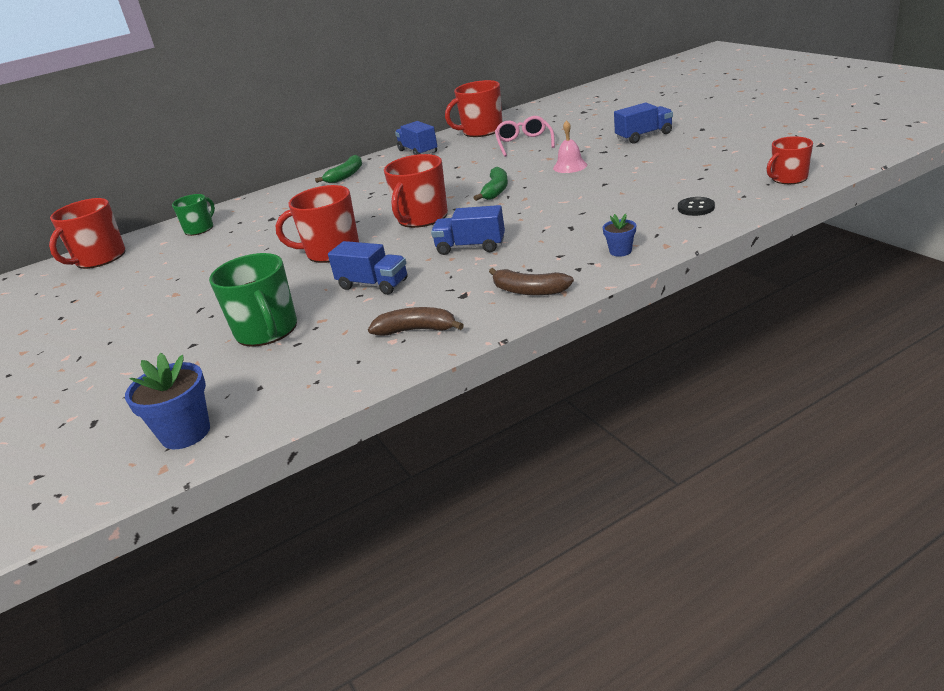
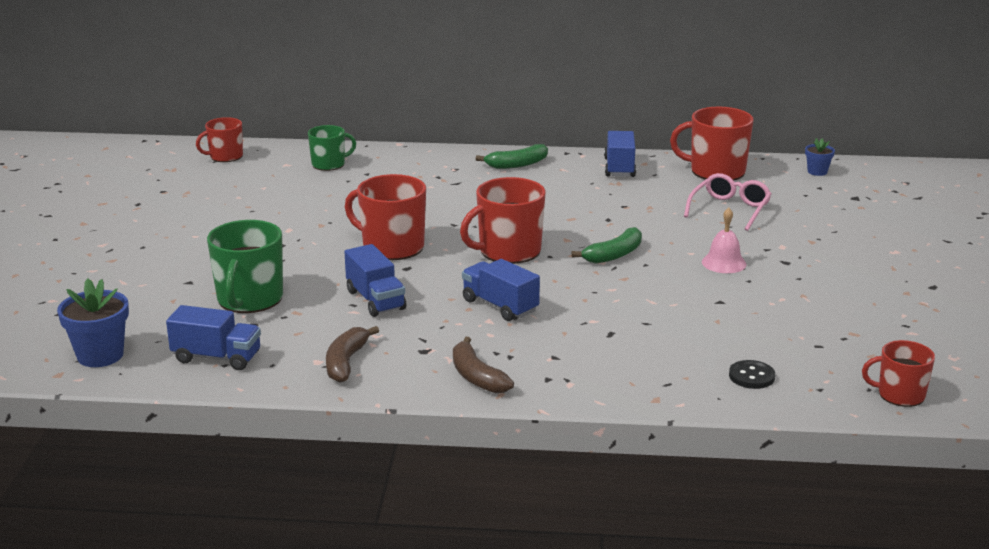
camera: 30 degrees right, 5 degrees down
(100, 258) = (225, 156): red mug -> red mug, size x0.62
(416, 330) = (346, 362): brown banana -> brown banana turned 120 degrees counterclockwise
(620, 251) = (608, 382): blue flower pot -> blue flower pot (817, 172)
(644, 136) = (857, 264): blue truck -> blue truck (217, 357)

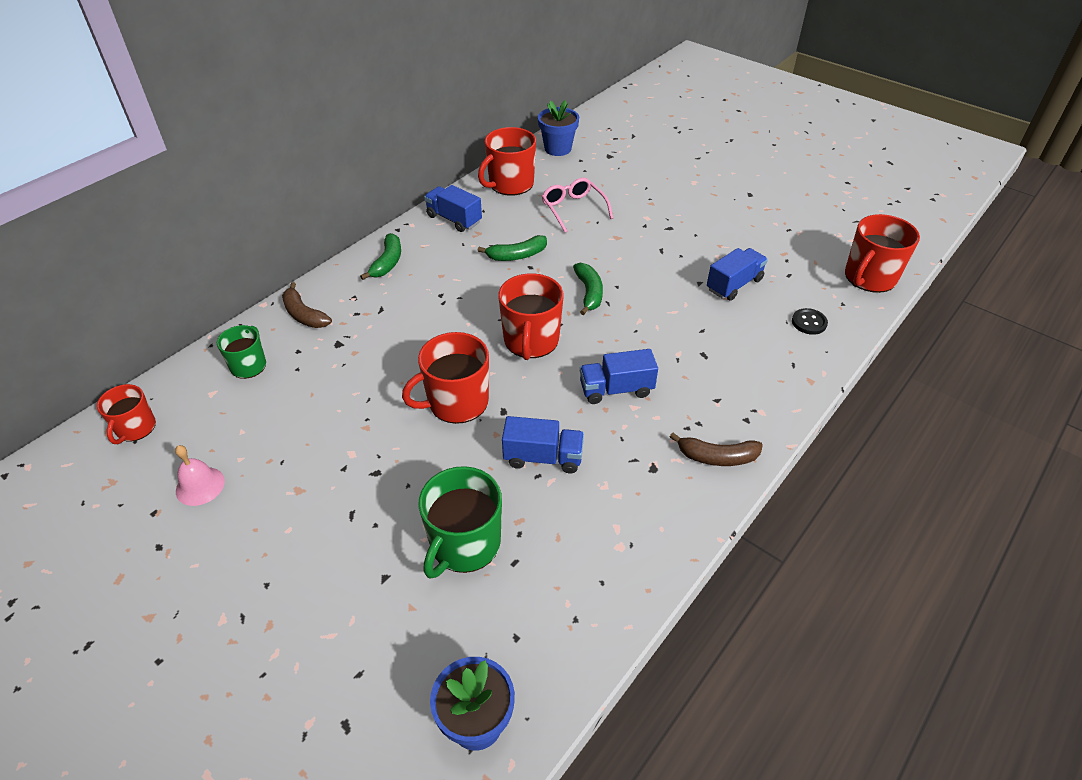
camera: 55 degrees left, 20 degrees up
(217, 357) = (557, 620): blue truck -> blue truck (734, 285)
(249, 299) = (464, 544): green mug -> green mug turned 75 degrees clockwise
(346, 362) = (636, 527): brown banana -> brown banana (304, 315)
(614, 208) = (517, 255): none -> green banana
(724, 263) = (647, 252): pink bell -> pink bell (200, 486)
(817, 172) = (557, 149): blue flower pot -> blue flower pot, size x1.79
(900, 395) = (869, 277): red mug -> red mug, size x1.62

